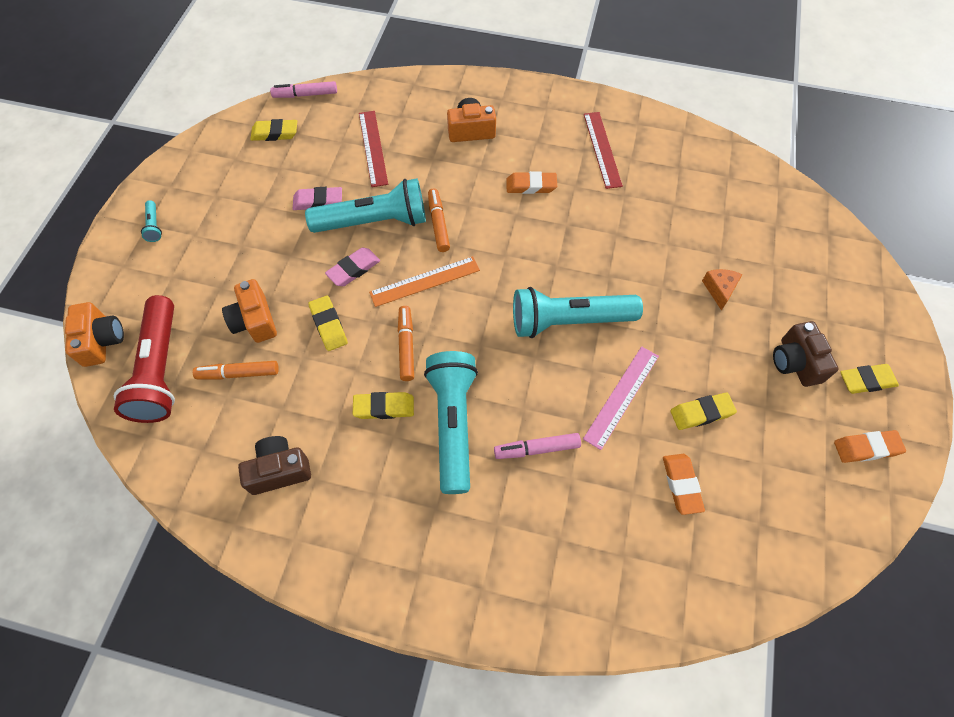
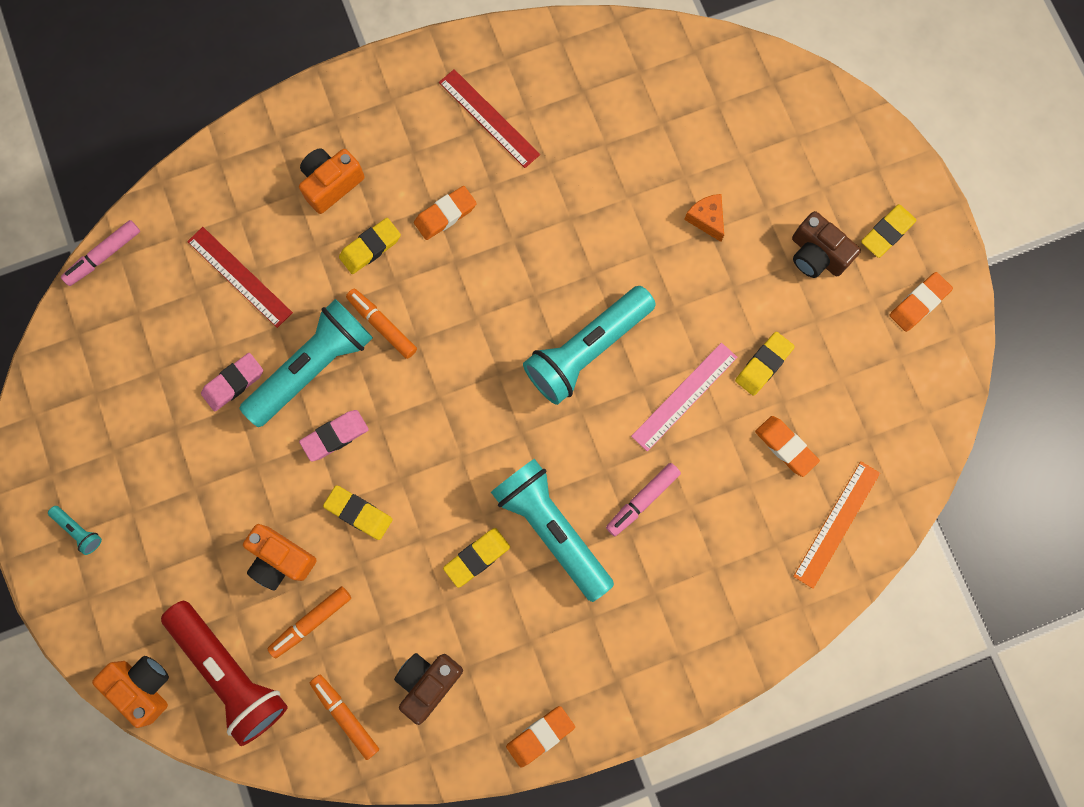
camera: 35 degrees left, 15 degrees up
(275, 133) = (112, 330): yellow eraser -> yellow eraser (370, 248)
(326, 571) = (540, 736): none -> orange eraser
(353, 269) = (335, 436): pink eraser -> pink eraser turned 45 degrees clockwise
(406, 346) = (451, 482): orange marker -> orange marker (345, 716)
(425, 281) = (417, 401): orange ruler -> orange ruler (836, 524)
(621, 396) = (684, 396): pink ruler -> pink ruler turned 45 degrees clockwise

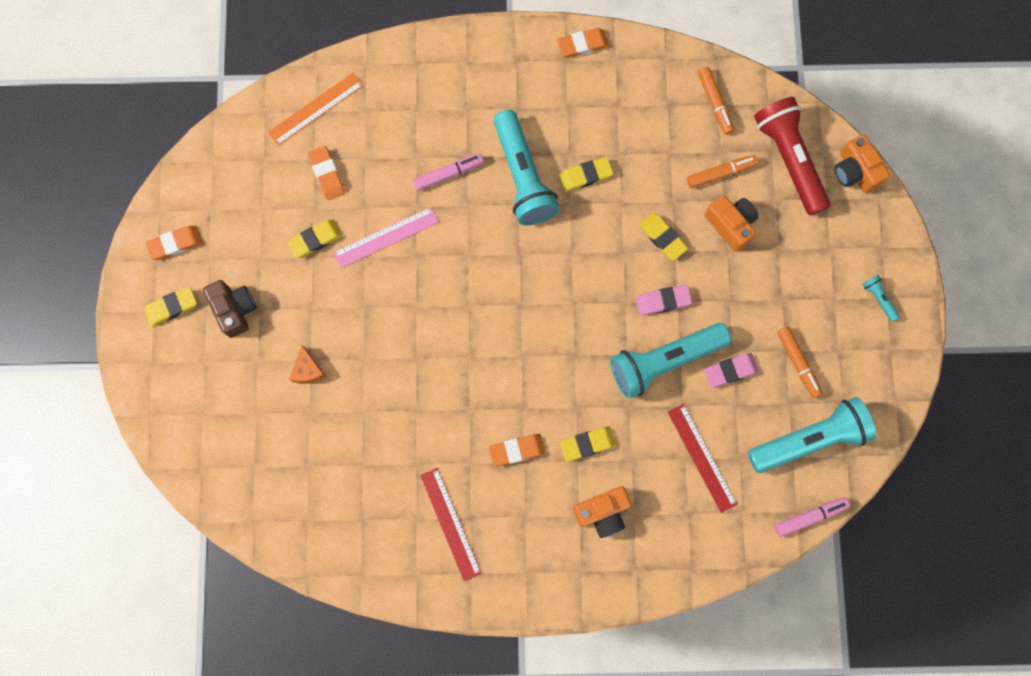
camera: 160 degrees left, 0 degrees up
(382, 325) = (599, 375): orange marker -> orange marker (797, 362)
(428, 682) = (649, 105): brown camera -> none
(587, 350) = (445, 299): turquoise flashlight -> turquoise flashlight (809, 439)

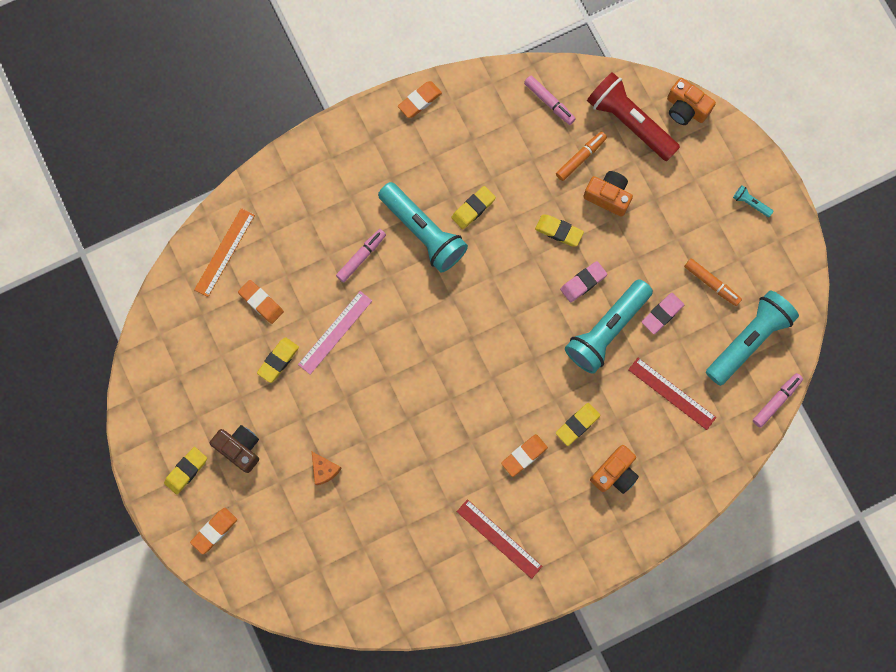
camera: 25 degrees left, 0 degrees up
(175, 244) = (163, 417): orange eraser -> orange eraser (214, 531)
(714, 103) = (549, 102): orange marker -> pink marker

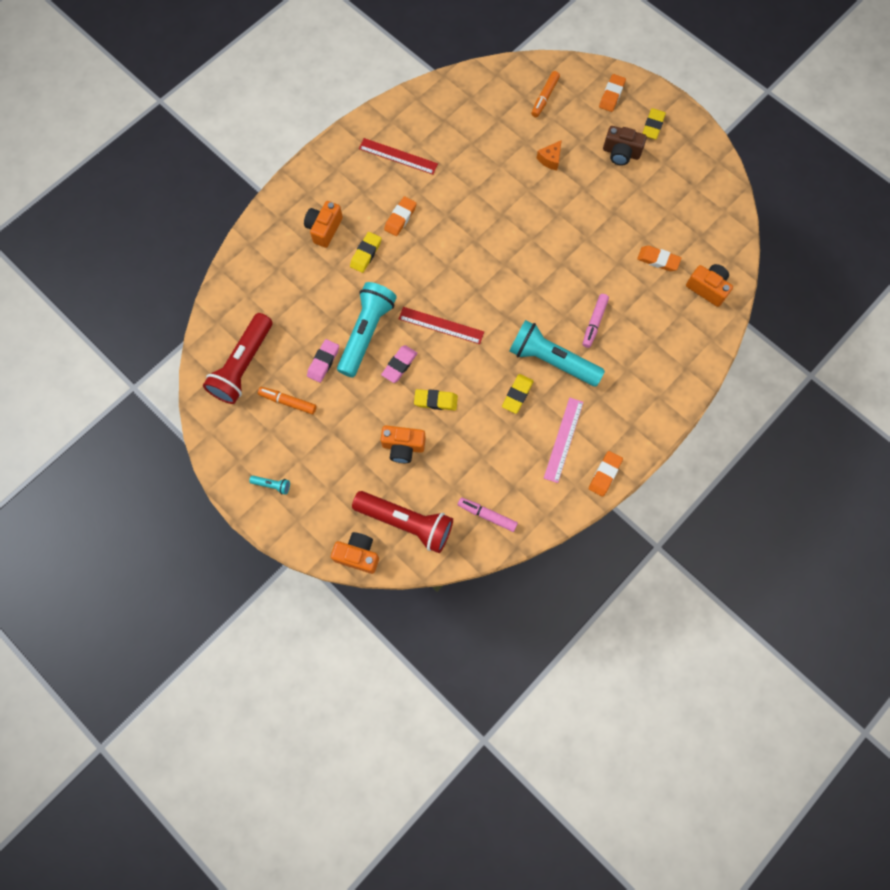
camera: 160 degrees right, 5 degrees down
(224, 252) = (707, 288): orange ruler -> orange camera
(278, 360) = (623, 222): yellow eraser -> none
(324, 470) = (550, 159): orange cheese -> orange cheese turned 90 degrees counterclockwise
(335, 332) = (588, 257): pink ruler -> pink ruler (563, 439)
(580, 158) = (440, 473): orange marker -> orange marker (545, 97)
(672, 393) = (296, 302): red ruler -> red ruler (441, 325)
(748, 340) = (243, 365): turquoise flashlight -> red flashlight
(776, 401) = (207, 325): pink marker -> none

